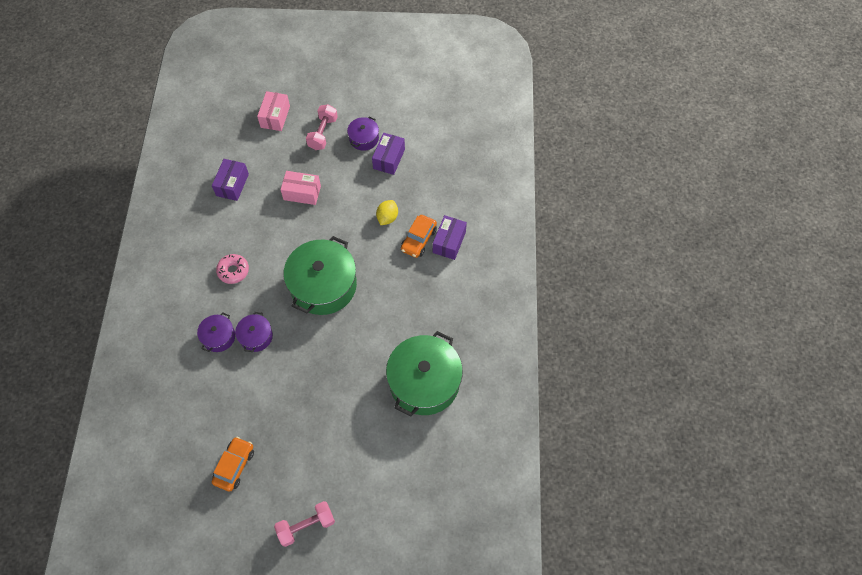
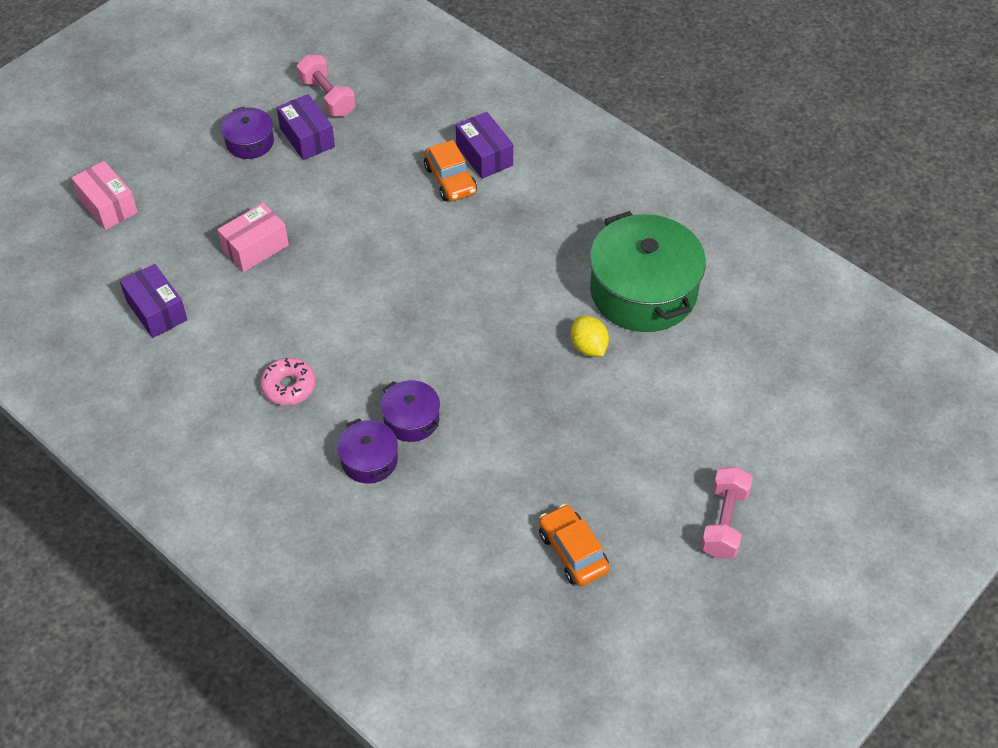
camera: 50 degrees left, 10 degrees down
(323, 133) = (193, 175): pink dumbbell -> pink dumbbell (327, 97)
(323, 285) = (412, 307): green pot -> none
(387, 218) = (387, 189): yellow lemon -> yellow lemon (588, 347)

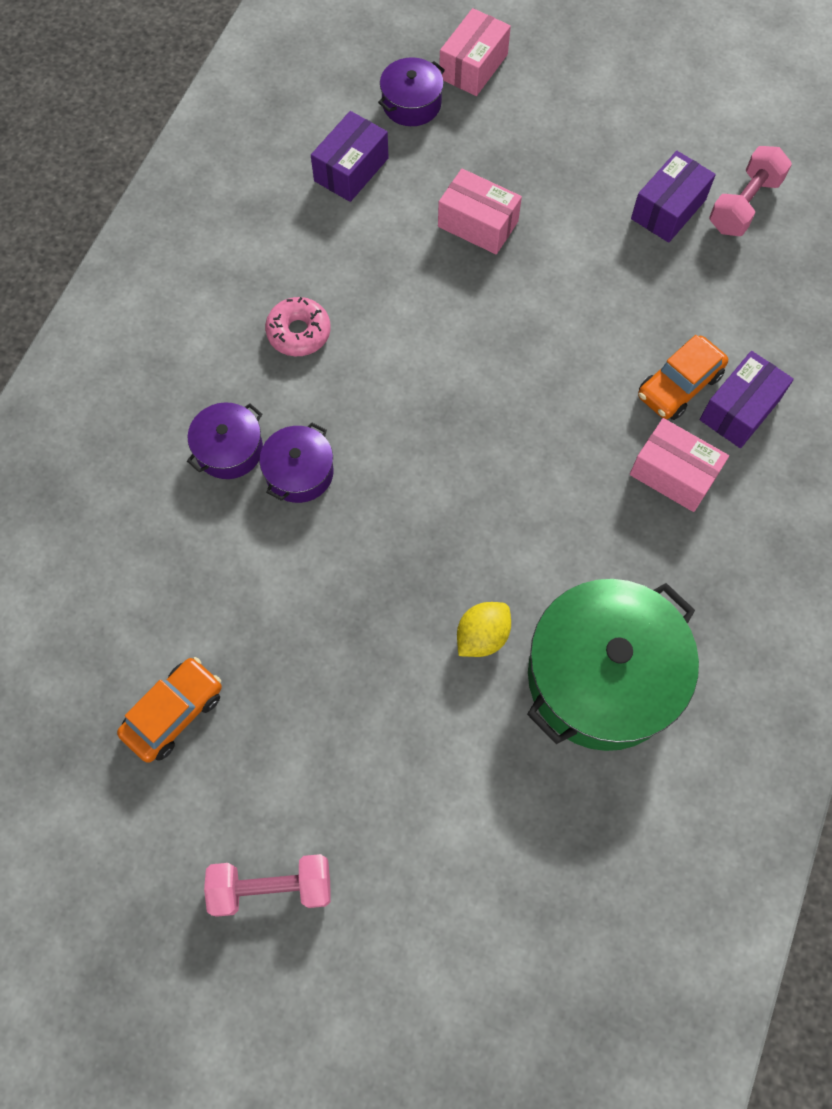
camera: 70 degrees right, 15 degrees up
(250, 142) = (631, 156): purple pot -> purple pot (411, 104)
(515, 206) = (673, 474): none -> pink box

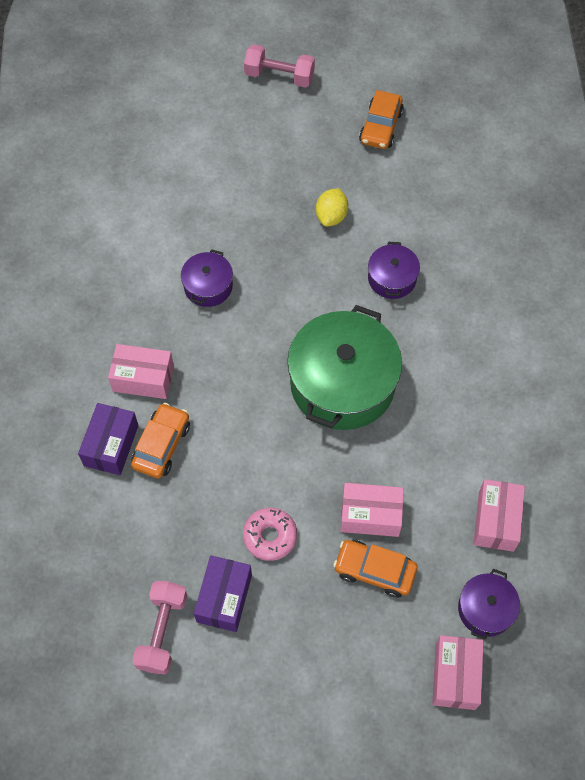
camera: 155 degrees right, 5 degrees down
(229, 449) = (445, 274): purple pot -> purple pot (208, 286)
(272, 887) = (279, 76): pink dumbbell -> pink dumbbell turned 45 degrees clockwise
(299, 332) = (451, 370): pink donut -> pink donut (270, 536)
(351, 169) = (496, 521): purple box -> pink box
(482, 636) = (226, 231): yellow lemon -> yellow lemon (331, 216)
(501, 174) = (374, 571): none -> orange car
(602, 677) = (144, 238): green pot -> green pot (342, 383)

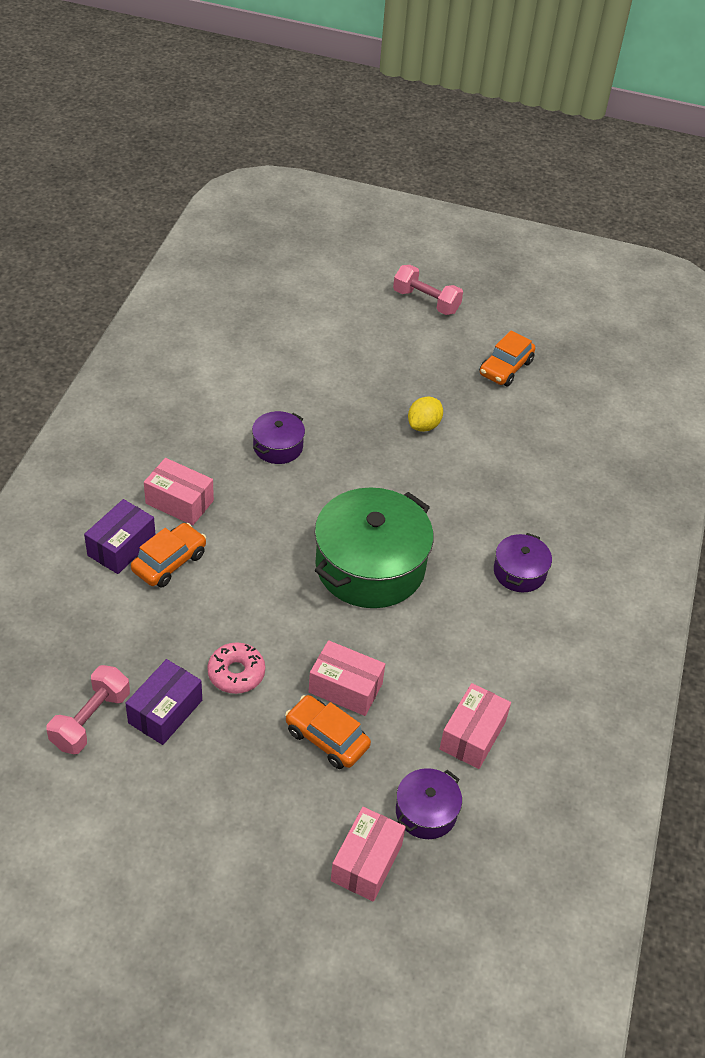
camera: 15 degrees right, 15 degrees down
(392, 278) = (460, 493): purple pot -> purple pot (519, 572)

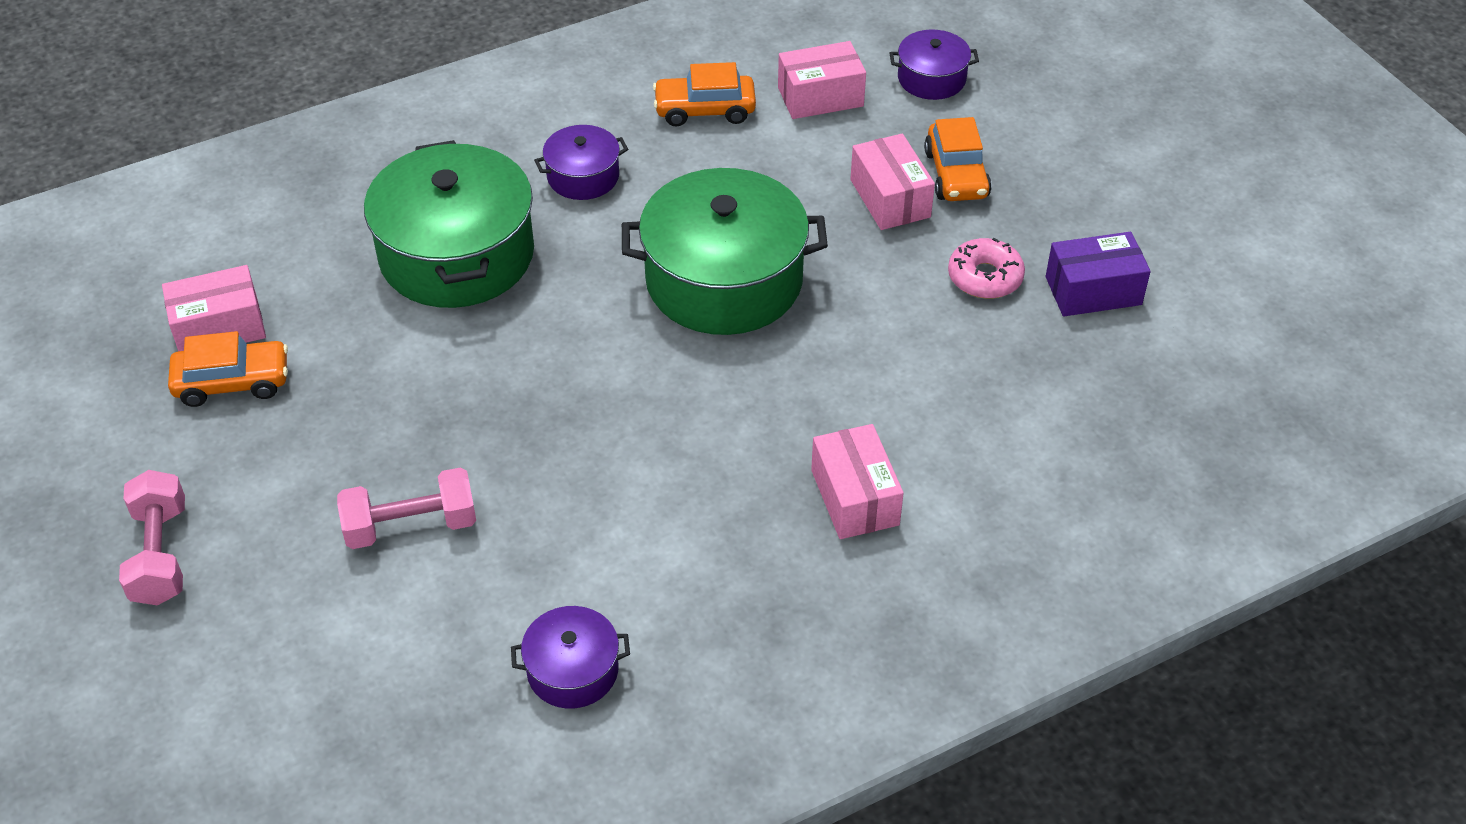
camera: 130 degrees left, 0 degrees up
(91, 720) = (1179, 331): pink dumbbell -> pink dumbbell (411, 526)
(121, 547) = (982, 489): purple box -> none
(169, 562) = (942, 432): orange car -> orange car (704, 110)
(278, 446) = (650, 484): purple pot -> purple pot (572, 670)
(366, 862) = (1023, 81): pink box -> pink box (219, 328)
(424, 425) = (443, 384): yellow lemon -> none
(510, 485) = (457, 255): none -> green pot

